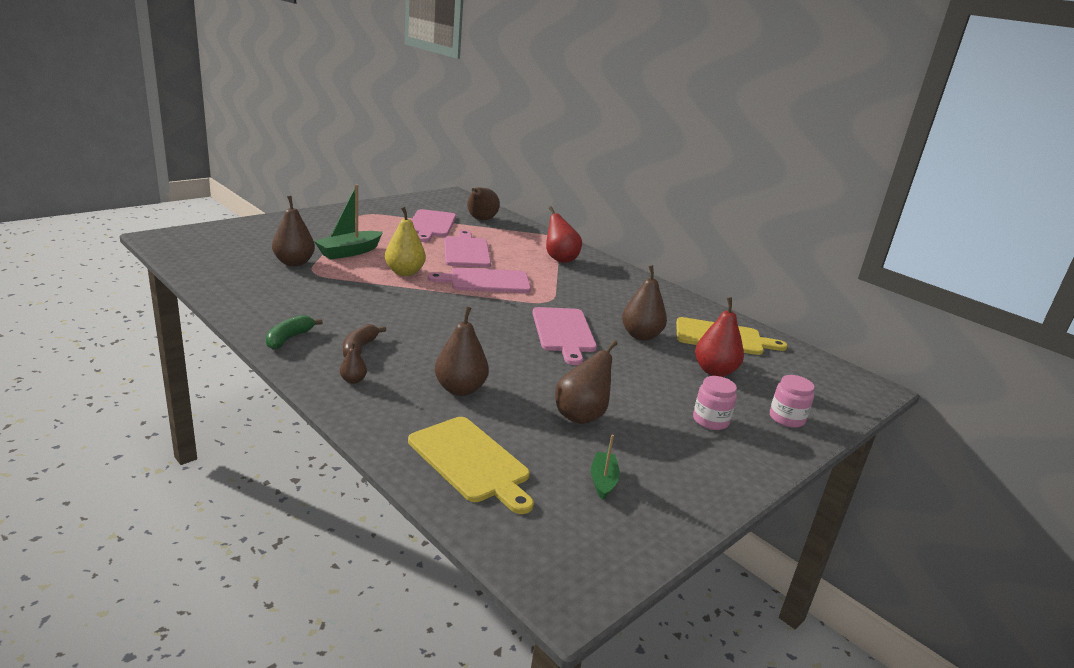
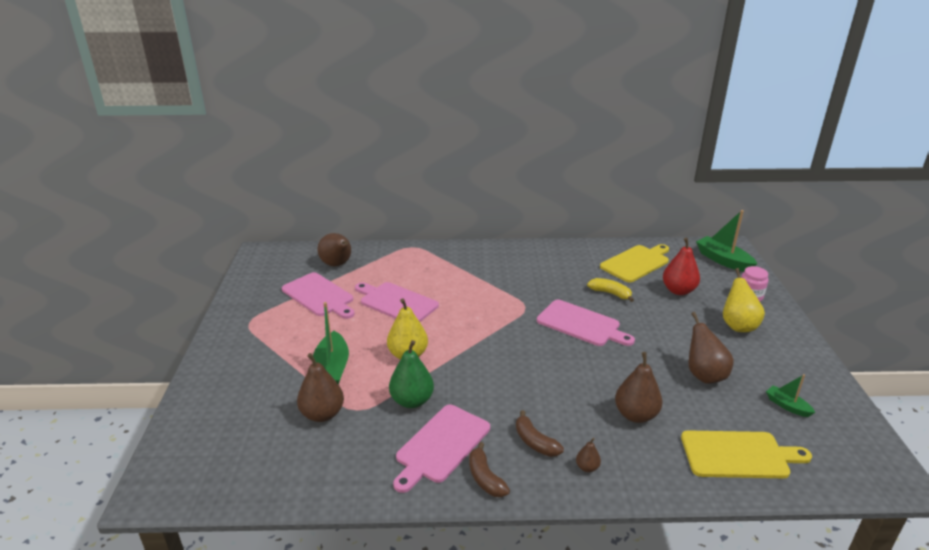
camera: 45 degrees left, 5 degrees up
(289, 338) = (485, 478): green banana -> brown banana
(349, 288) = (412, 401): none -> green pear
(485, 281) = (464, 320): pink cutting board -> pink cutting board (441, 446)
(560, 259) = (456, 265): red pear -> none
(641, 336) = (610, 293): brown pear -> yellow banana
(710, 421) = (738, 326): pink jar -> yellow pear
(830, 387) = (723, 260): none -> green boat

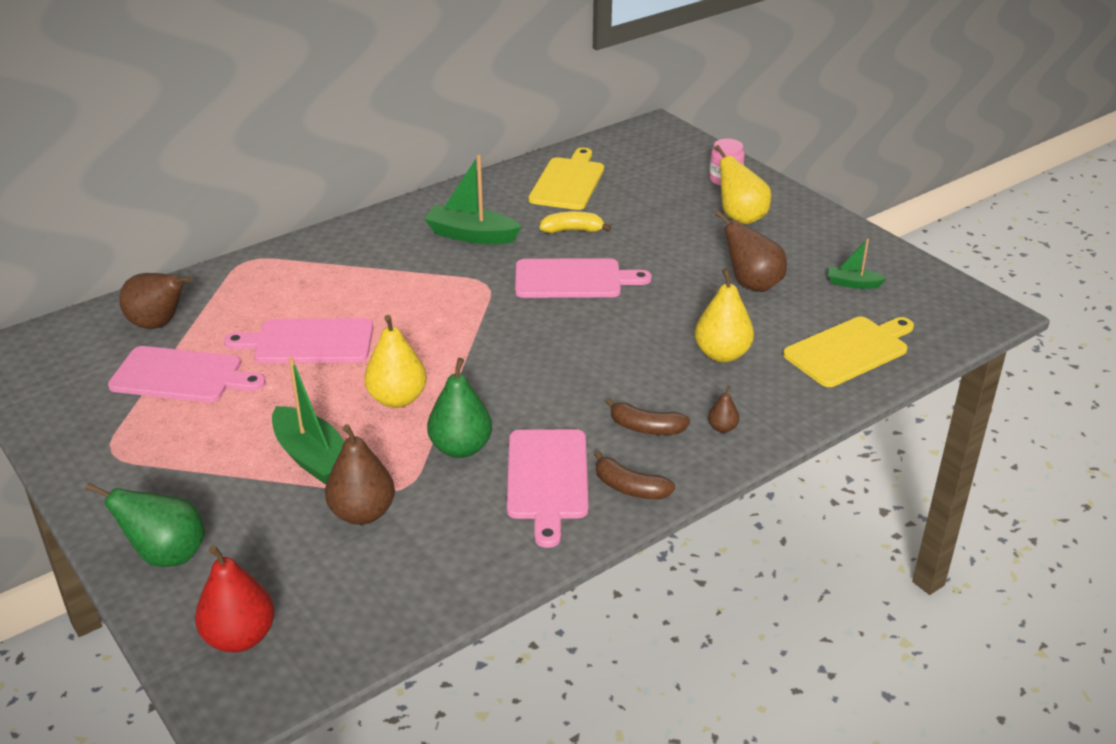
camera: 35 degrees left, 5 degrees up
(213, 389) = (166, 555): none -> green pear
(636, 415) = (722, 354): brown pear -> yellow pear
(678, 290) = (645, 199): red pear -> red pear (240, 637)
(723, 260) = (662, 146): green boat -> green boat (471, 235)

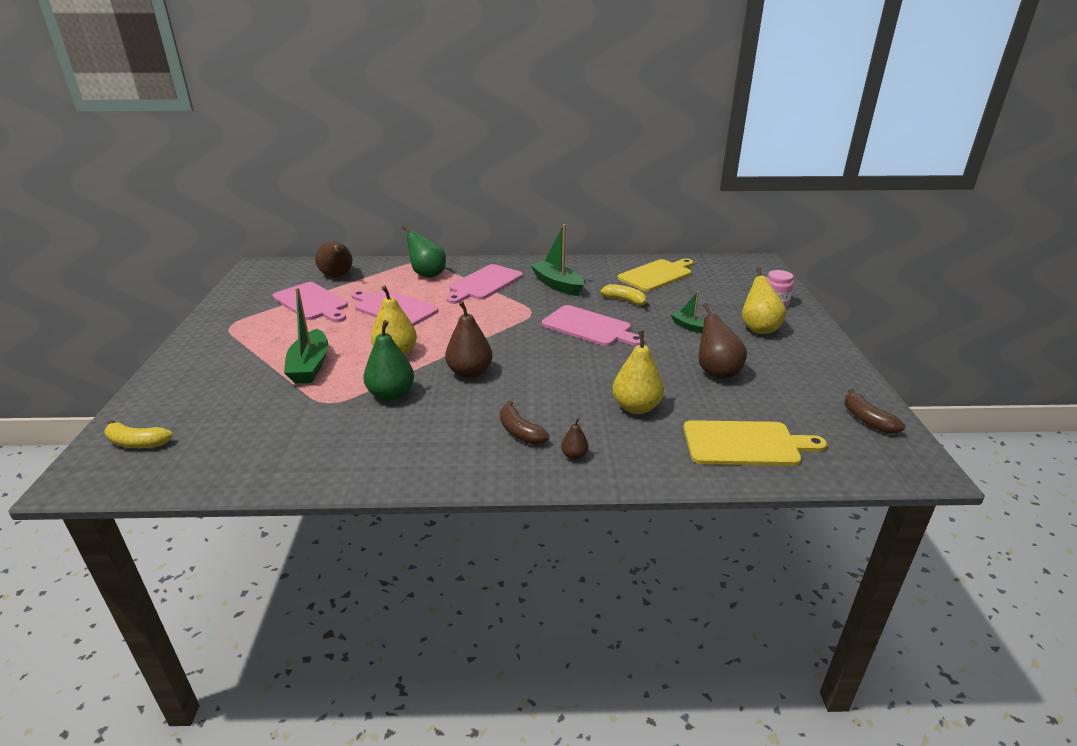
camera: 35 degrees right, 5 degrees down
(166, 555) = (175, 384): green pear -> green pear (427, 274)
(240, 637) = (137, 443): red pear -> yellow banana
(362, 513) = (289, 406): brown pear -> brown pear (470, 373)
(547, 479) = (414, 435): pink cutting board -> pink cutting board (484, 284)
(630, 487) = (458, 465): brown banana -> brown banana (867, 420)
(853, 284) = (804, 399): green boat -> green boat (688, 326)

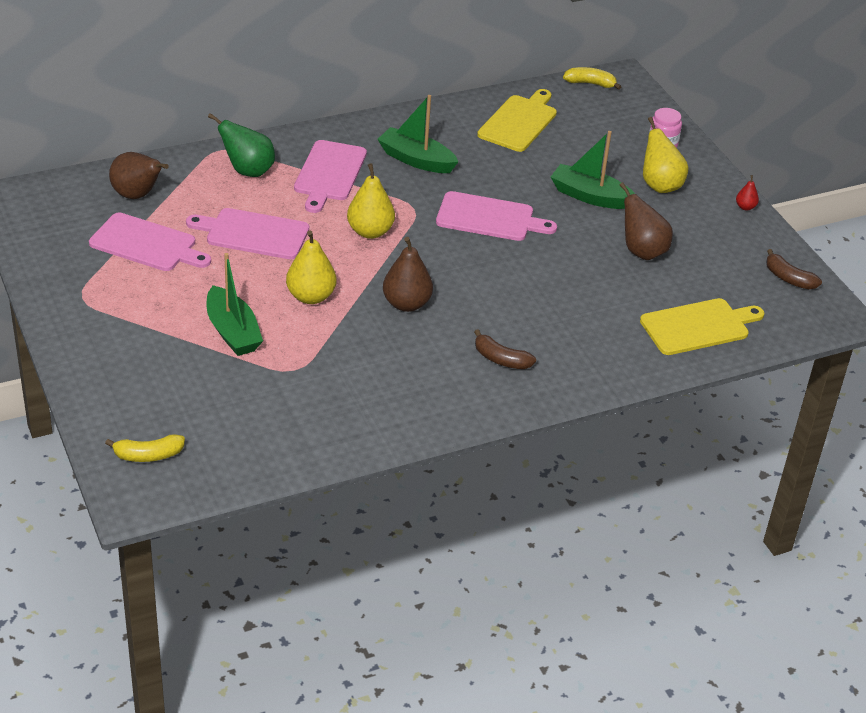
camera: 25 degrees left, 10 degrees up
(391, 394) = (348, 347): green pear -> none
(574, 455) = (562, 371): brown pear -> none
(625, 301) = (506, 171): yellow banana -> yellow banana (590, 84)
(636, 407) = (589, 309): yellow pear -> yellow pear (370, 231)
(688, 326) = (590, 196): green boat -> green boat, size x1.81
(838, 356) = (745, 207): none -> red pear

